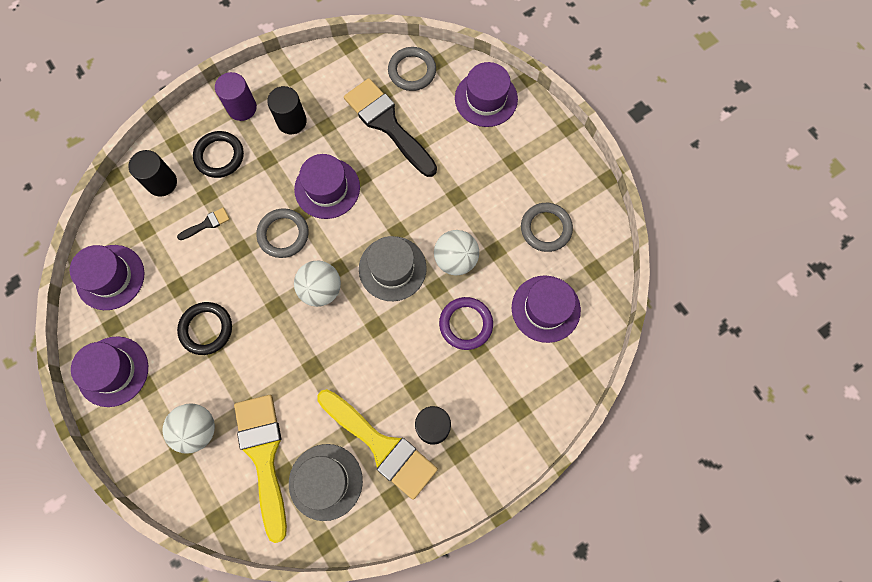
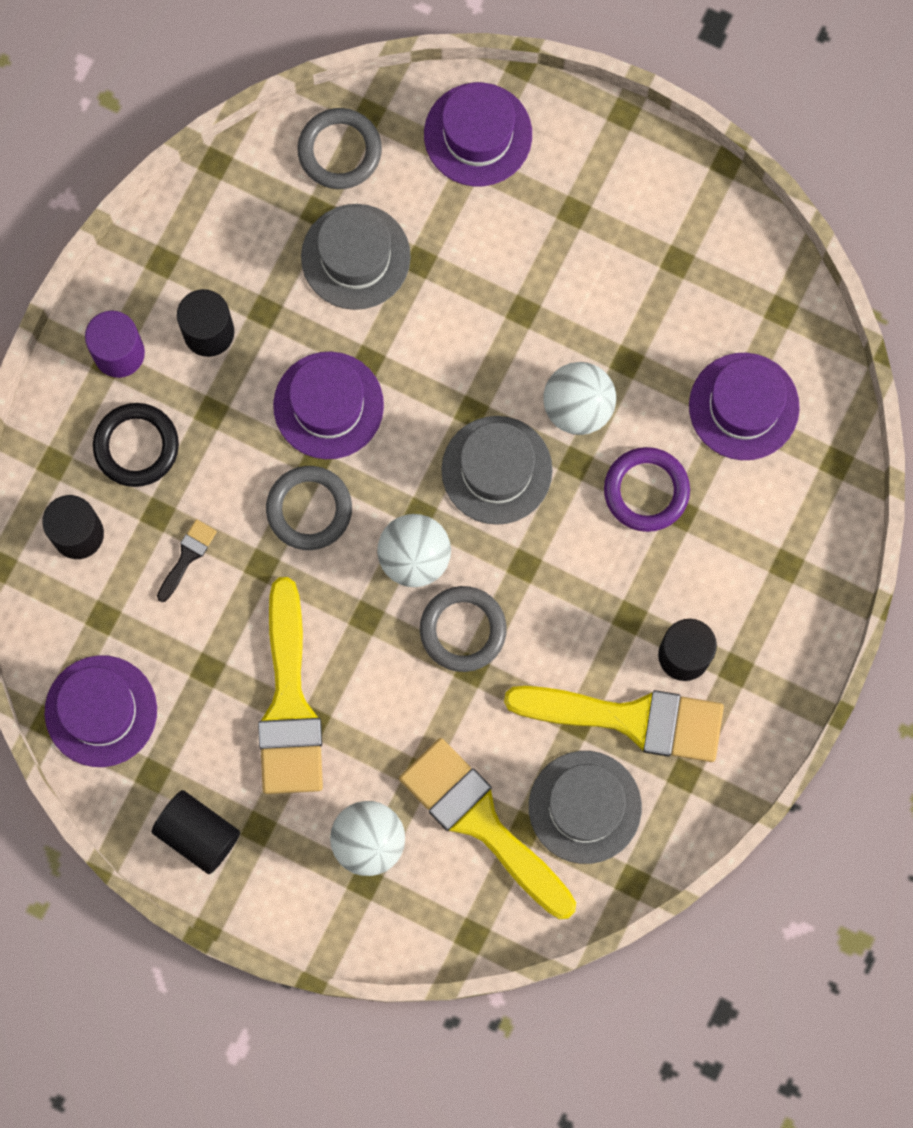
camera: 30 degrees left, 5 degrees up
(113, 371) = (198, 834): purple hat -> black cylinder
(206, 329) = (289, 703): black ring -> yellow brush
(387, 124) = (355, 257): black brush -> grey hat
(546, 228) = (679, 289): grey ring -> grey ring (463, 630)

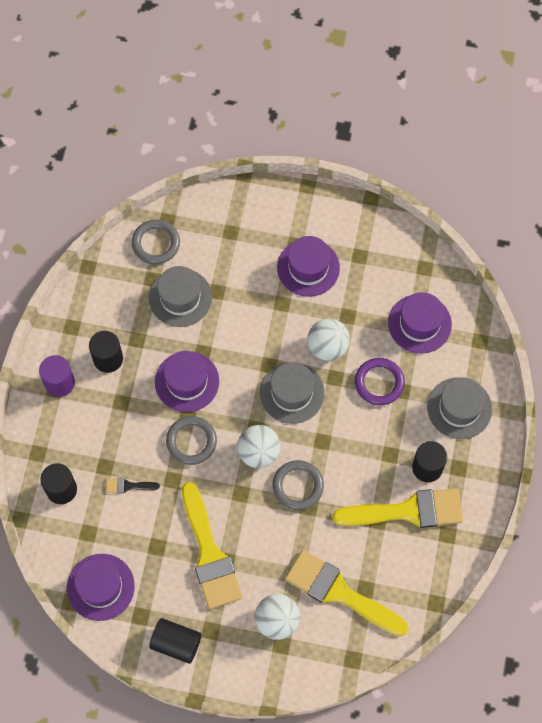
camera: 15 degrees left, 10 degrees down
(136, 446) = (83, 432): black ring -> none
(187, 556) = (128, 486): black brush -> black brush turned 105 degrees counterclockwise
(478, 134) = (230, 216): purple hat -> purple hat (308, 267)
(585, 807) = (396, 568): grey hat -> grey hat (459, 408)

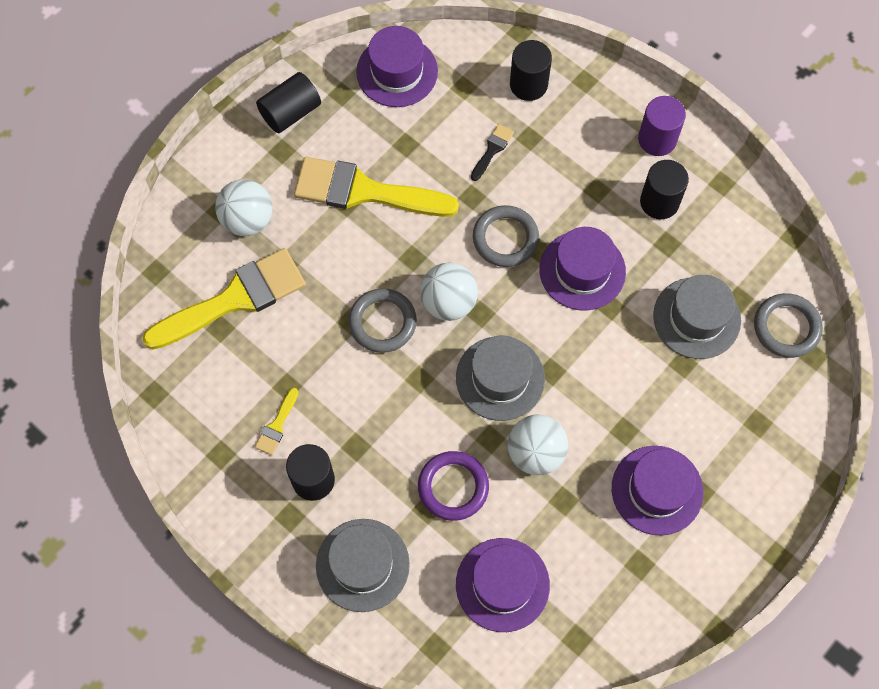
camera: 120 degrees right, 0 degrees up
(407, 511) = (277, 425): yellow brush -> yellow brush, size x0.42

